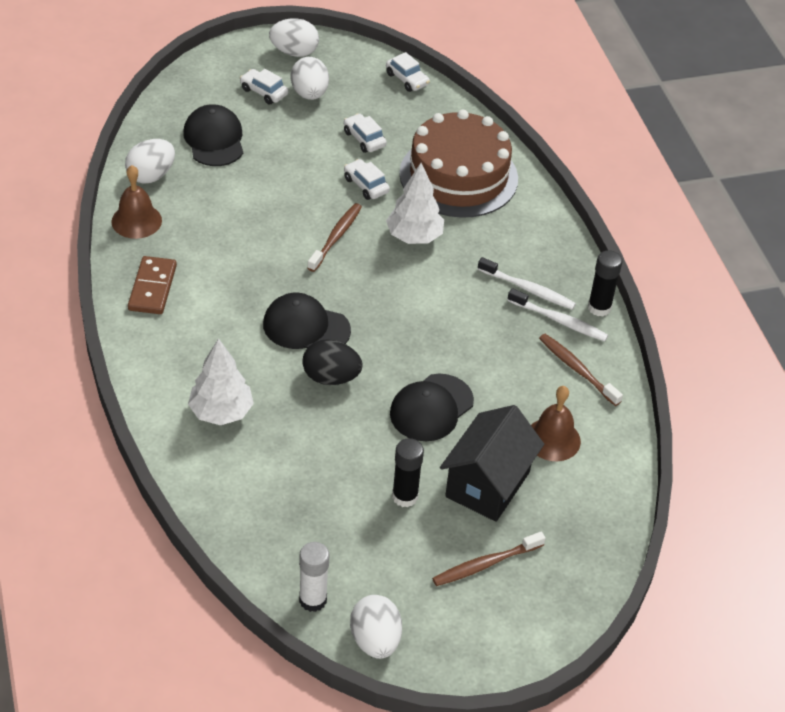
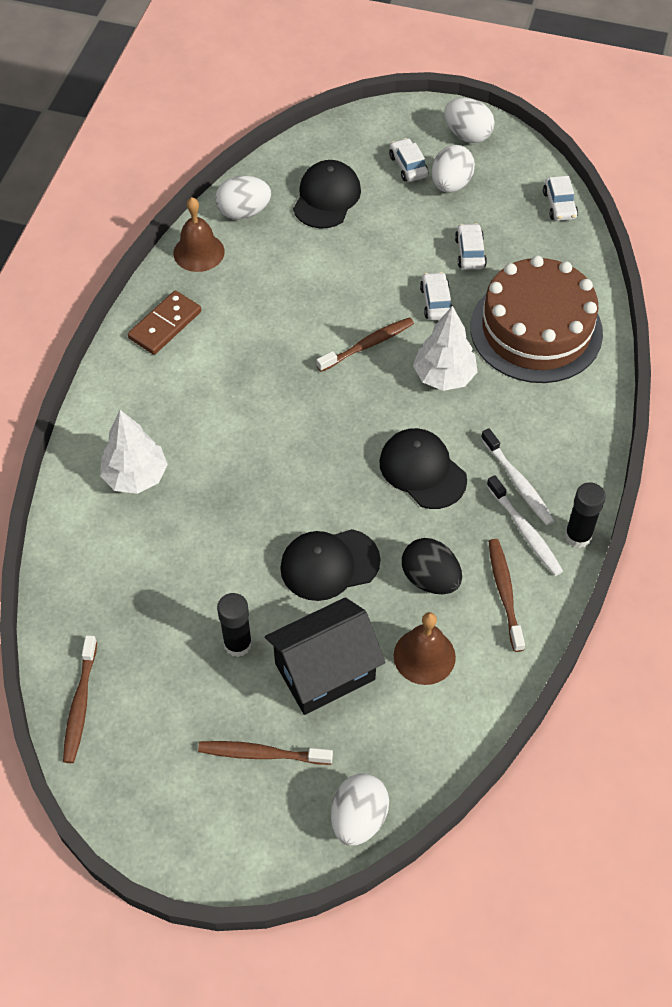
camera: 35 degrees right, 10 degrees up
(306, 327) = (272, 426): black cap -> black cap (422, 470)
(313, 600) = (80, 704): white glue stick -> brown toothbrush
(331, 377) = (258, 488): black egg -> black egg (430, 579)
(375, 640) = (105, 775): white egg -> white egg (358, 818)

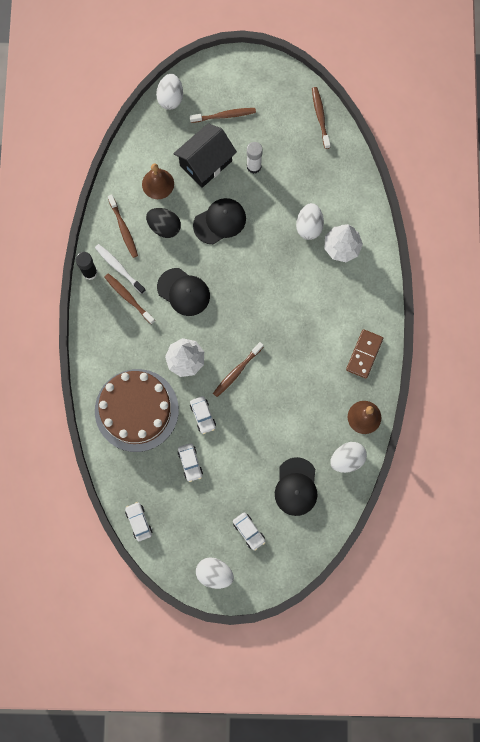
camera: 165 degrees right, 20 degrees up
(238, 644) = (254, 166): black glue stick -> white glue stick
(450, 184) = (216, 521): white egg -> white egg (309, 226)
(518, 482) = (128, 298): white toothbrush -> brown toothbrush

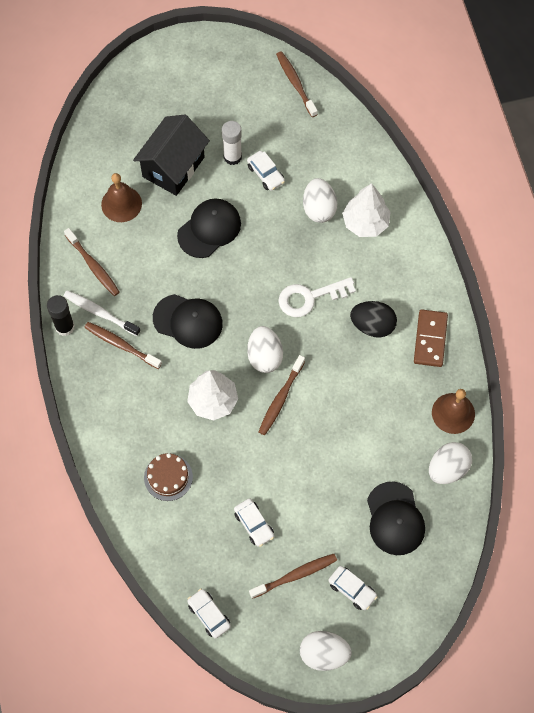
camera: 15 degrees left, 10 degrees down
(136, 410) = (168, 477): brown cake -> brown cake, size x0.45
(164, 227) = (143, 251): black egg -> black egg (372, 325)
(170, 98) = (110, 104): white egg -> white egg (264, 356)
(203, 416) = (253, 462): white car -> white car (266, 174)
(224, 115) = (181, 108): brown toothbrush -> brown toothbrush (295, 575)
(281, 297) = (309, 297): none -> white key

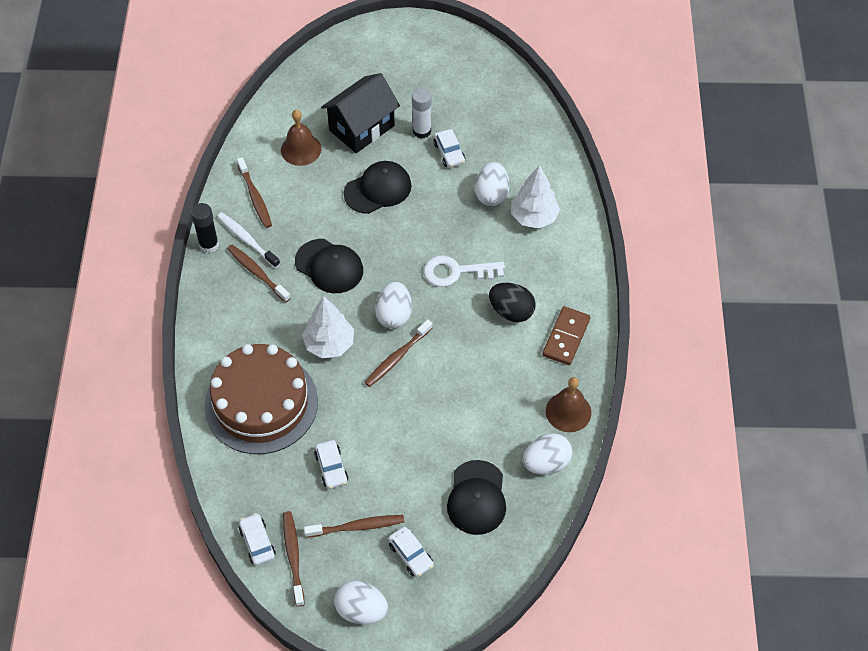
camera: 15 degrees right, 10 degrees down
(168, 477) = (261, 403): brown cake -> brown cake, size x2.24
(295, 83) = (504, 80): brown toothbrush -> brown toothbrush (293, 557)

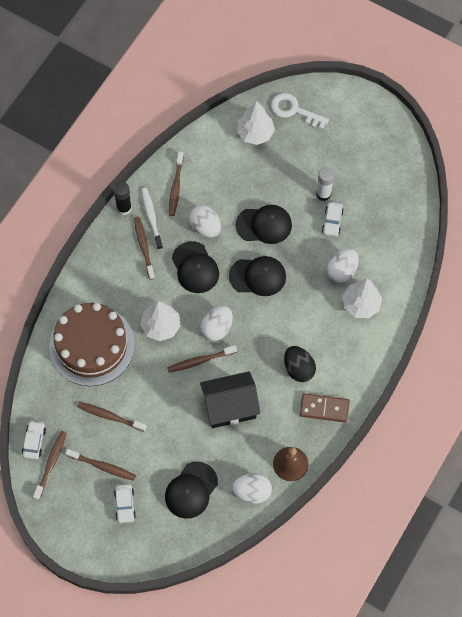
camera: 30 degrees right, 10 degrees up
(301, 149) = (229, 165): brown bell -> none
(309, 107) = (255, 133): none -> white tree
(331, 468) = (110, 416): white car -> brown toothbrush
(361, 128) = (282, 169): black house -> black house (230, 407)
(361, 610) = (72, 524): white egg -> white egg (205, 227)
(405, 242) = (258, 276): none -> black cap
(456, 272) = (279, 318): white key -> white key (294, 110)
(566, 337) = (324, 409): brown domino -> brown domino turned 45 degrees clockwise

